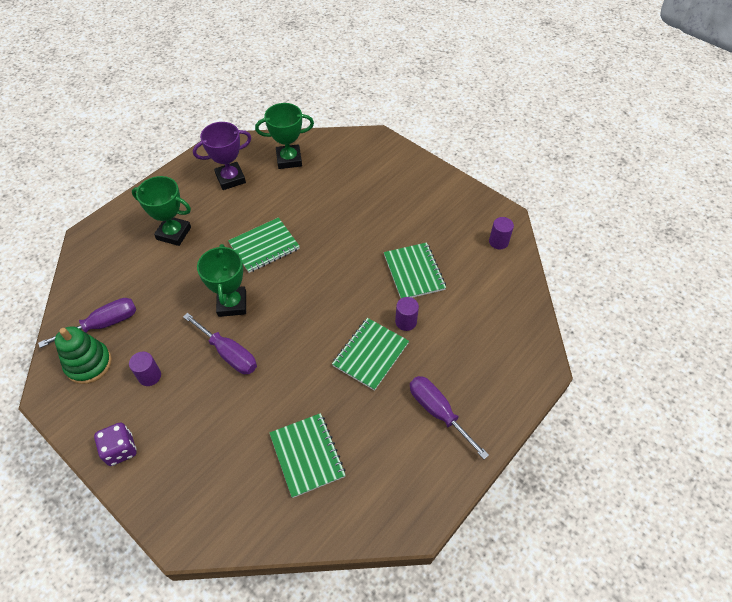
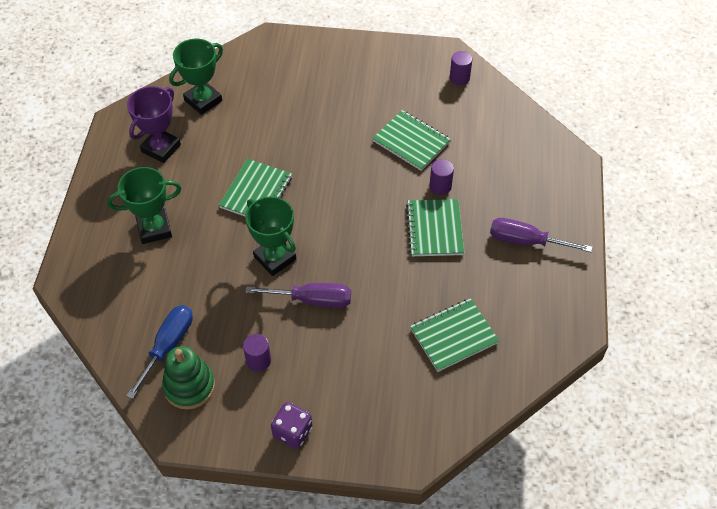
camera: 35 degrees left, 0 degrees up
(103, 324) = (168, 346): purple screwdriver -> blue screwdriver
(307, 455) = (454, 336): green notebook -> green notebook turned 60 degrees counterclockwise

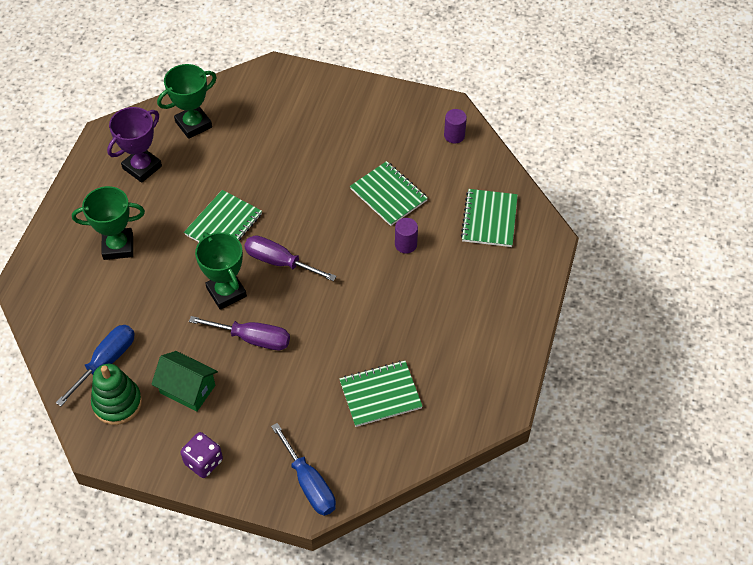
camera: 10 degrees right, 0 degrees up
(258, 361) = (187, 389): purple cylinder -> green house
(405, 436) = (309, 483): none -> blue screwdriver
(434, 229) = (389, 286): green notebook -> green notebook (489, 219)
(526, 241) = (476, 312): purple screwdriver -> purple screwdriver (279, 262)

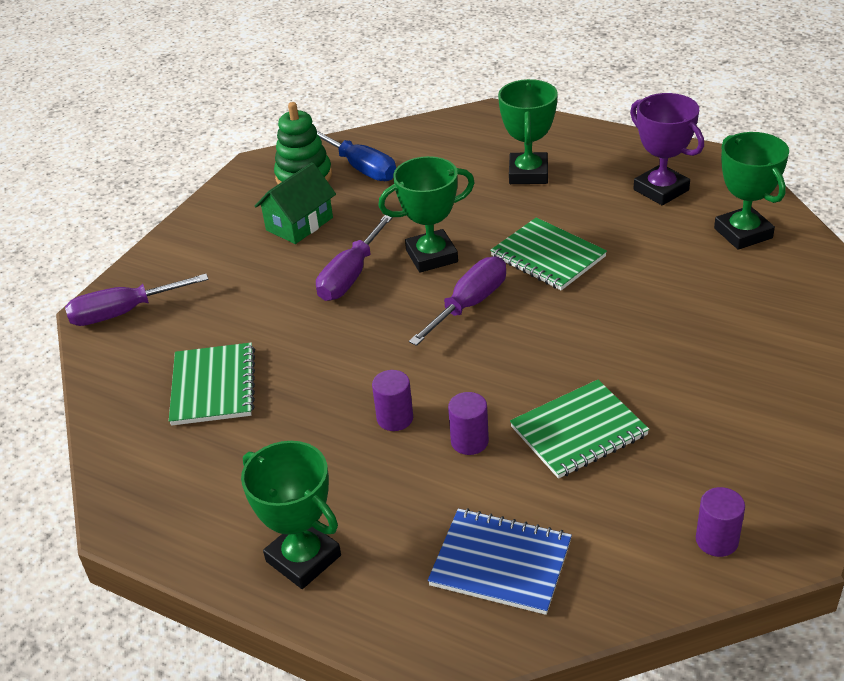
camera: 105 degrees right, 15 degrees down
(203, 462) = (198, 234): purple dice -> none
(309, 483) = (123, 313): blue screwdriver -> purple screwdriver
(393, 284) = (395, 418): none -> purple cylinder
(489, 219) = (500, 563): green notebook -> blue notebook
(508, 307) = (303, 558): none -> green trophy

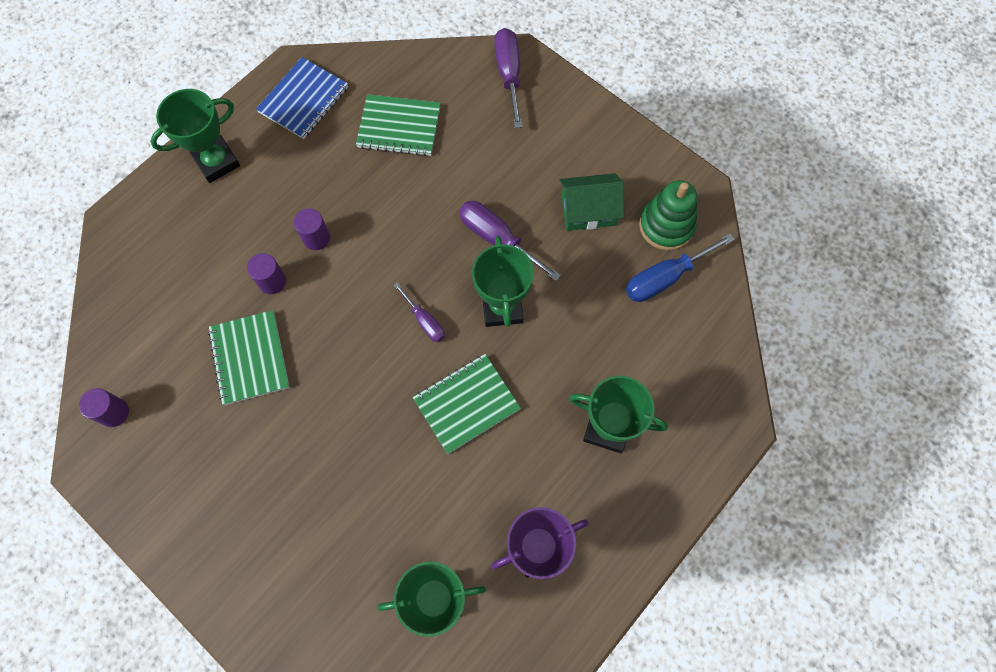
camera: 100 degrees right, 30 degrees up
(299, 224) = (588, 211): green house -> green house turned 60 degrees counterclockwise
(469, 304) = (424, 321): purple screwdriver -> purple screwdriver, size x0.61
(500, 563) = (160, 272): blue notebook -> blue notebook (303, 100)

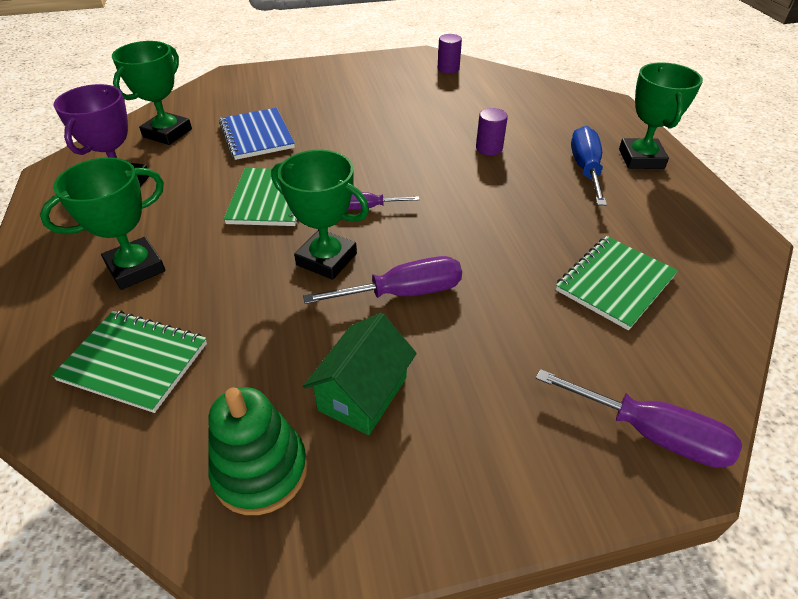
camera: 125 degrees right, 25 degrees down
(250, 358) = (431, 120): green notebook -> green notebook (134, 362)
(303, 100) = (695, 230): blue notebook -> blue notebook (257, 136)
(316, 238) = (512, 182): purple cylinder -> none
(665, 278) = (202, 417): blue screwdriver -> blue screwdriver (585, 169)

